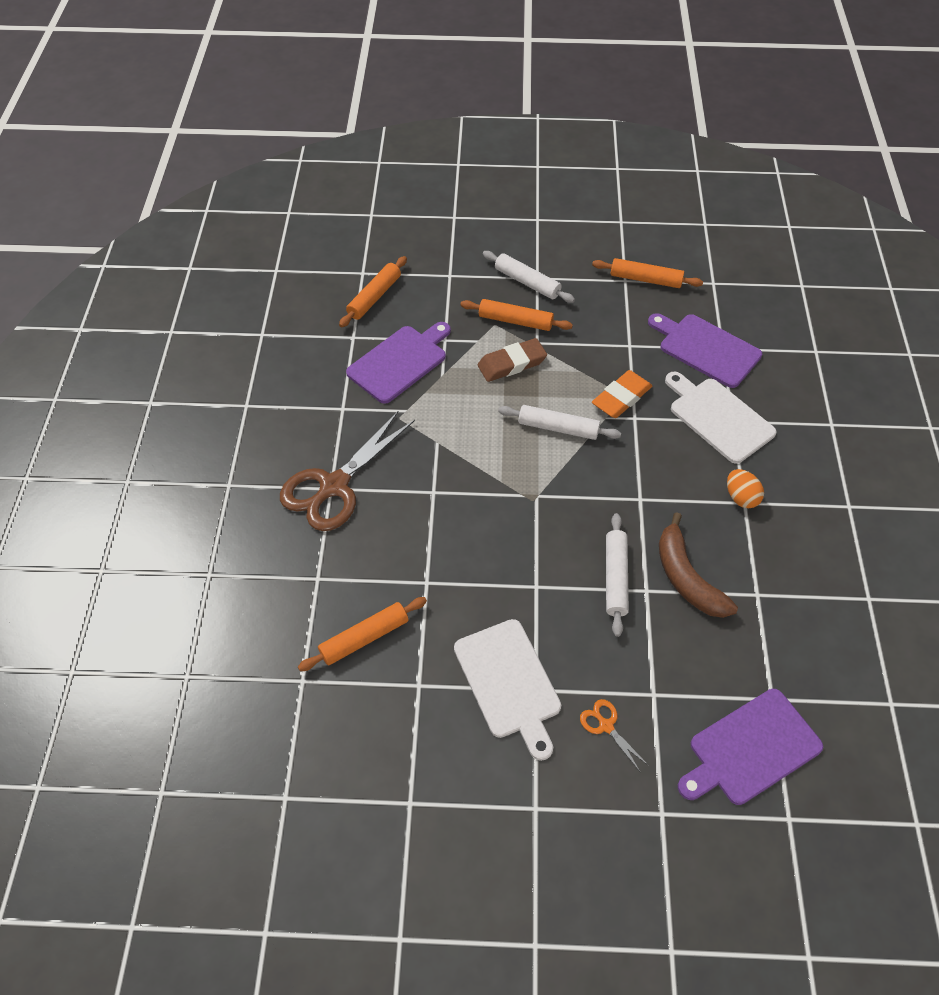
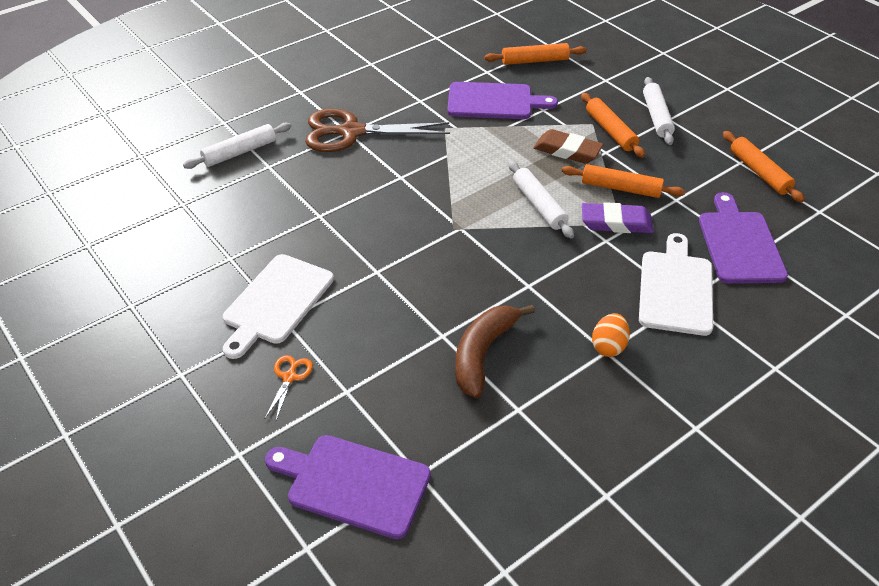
camera: 50 degrees right, 10 degrees down
(364, 638) = (243, 212): orange rolling pin -> orange rolling pin (620, 188)
(615, 578) = (434, 311): white rolling pin -> white rolling pin (240, 152)
(621, 397) = (616, 223): orange eraser -> purple eraser

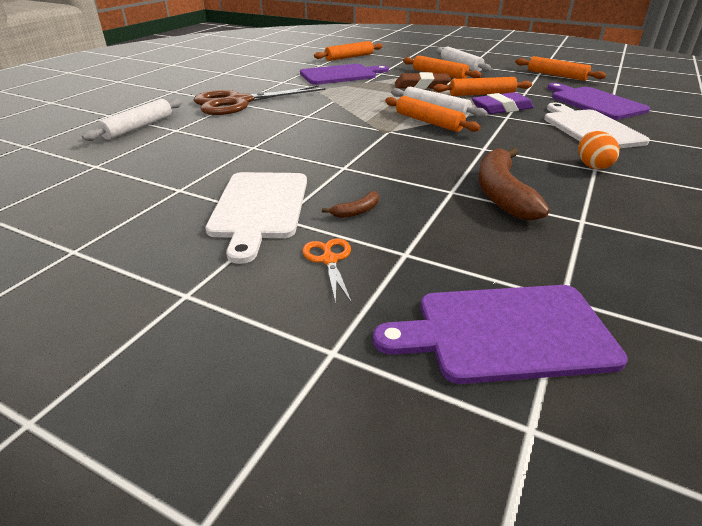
camera: 25 degrees left, 10 degrees down
(346, 332) = (356, 211): none -> brown banana
(513, 225) = (428, 122): none -> orange rolling pin

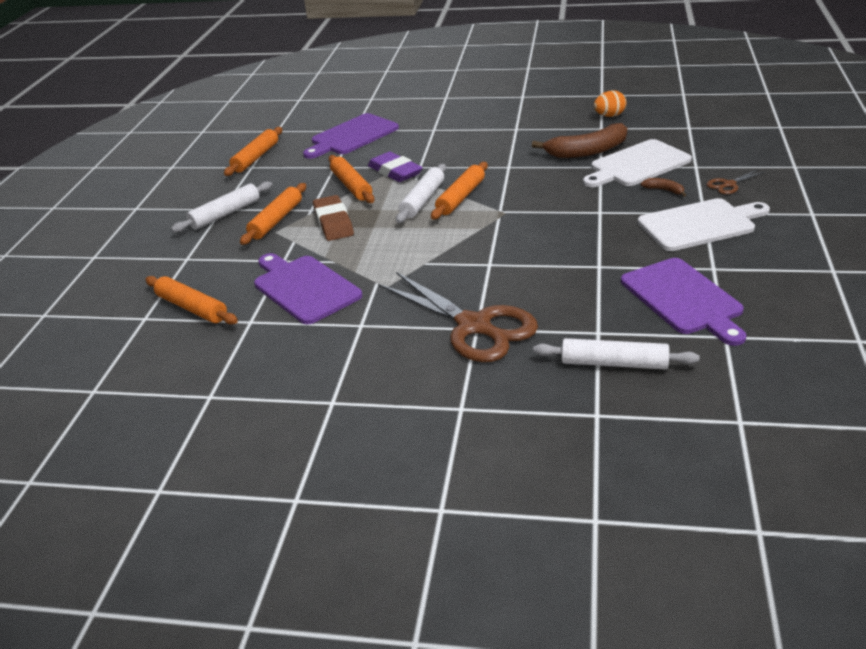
camera: 105 degrees left, 0 degrees up
(329, 260) = (729, 184): orange scissors -> brown scissors
(505, 332) = (731, 136): purple cutting board -> purple cutting board (683, 299)
(589, 128) = (428, 134): white cutting board -> white cutting board (637, 165)
(592, 166) = (511, 130): orange egg -> orange egg (609, 116)

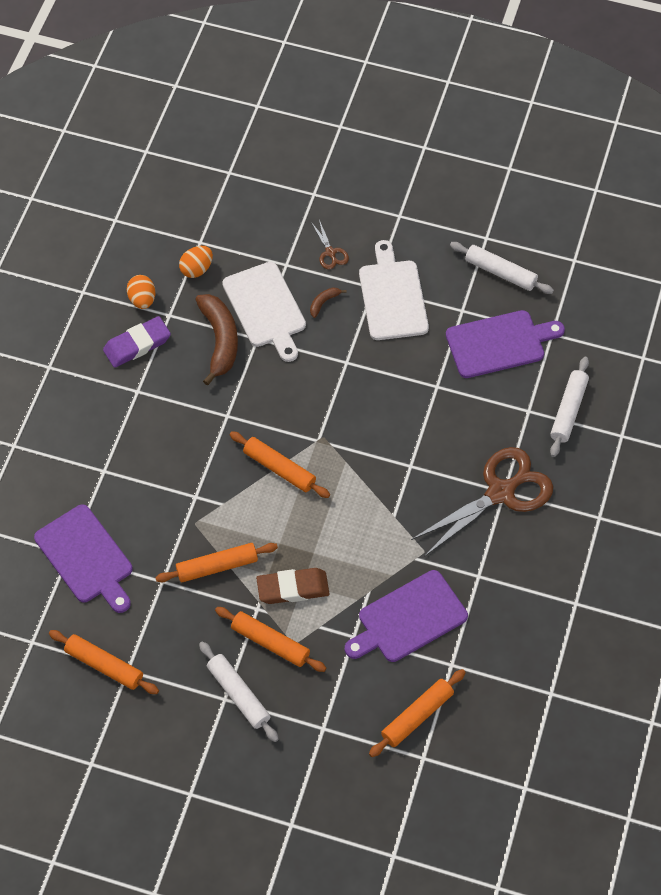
camera: 85 degrees left, 25 degrees up
(395, 171) = (198, 521): purple eraser -> purple eraser (137, 345)
(423, 200) = (273, 503): white rolling pin -> white rolling pin (500, 272)
(658, 130) = (196, 269): none -> orange egg

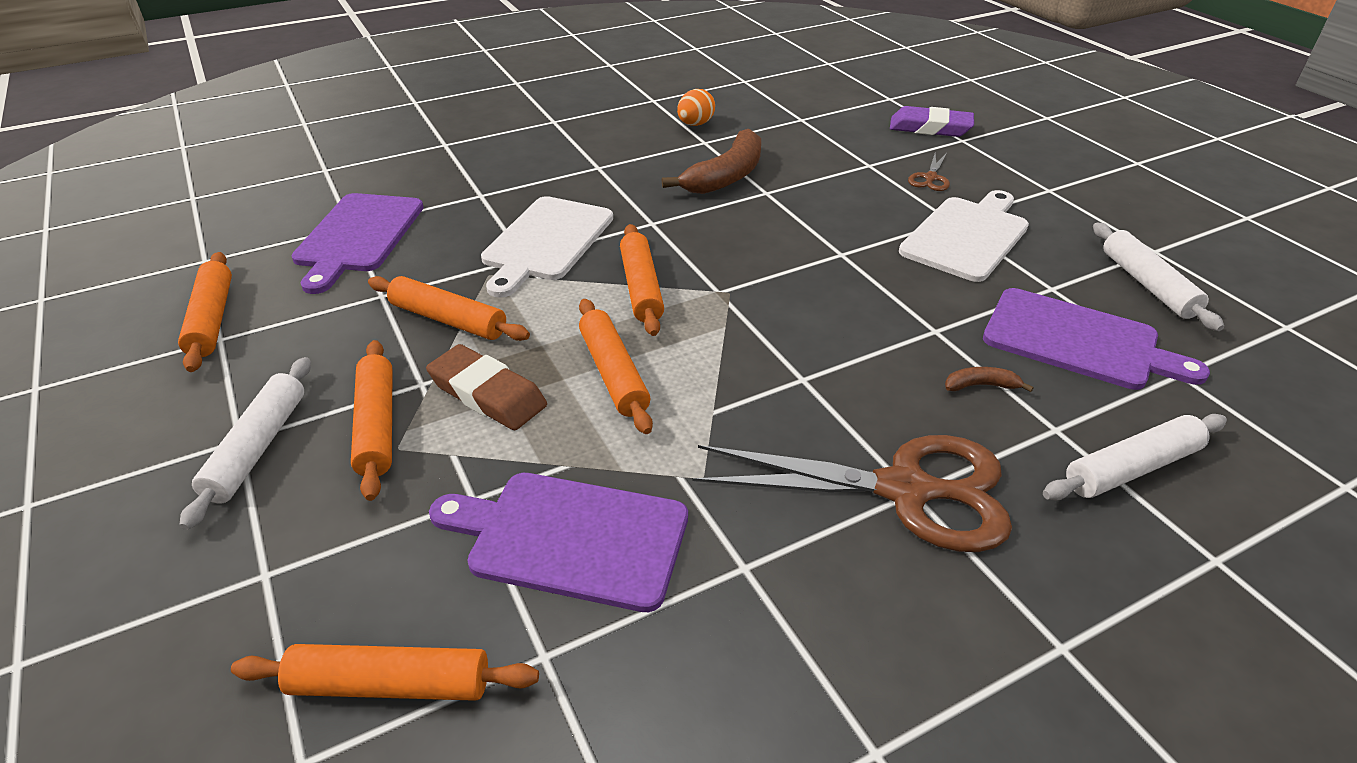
camera: 45 degrees right, 20 degrees down
(137, 345) = (646, 144): purple eraser -> purple eraser (930, 128)
(196, 269) = (773, 130): orange egg -> none
(265, 308) = (805, 179): white cutting board -> white cutting board (545, 242)
(323, 303) = (875, 204): brown banana -> brown banana (981, 386)
(331, 531) = (613, 373): none -> orange rolling pin

